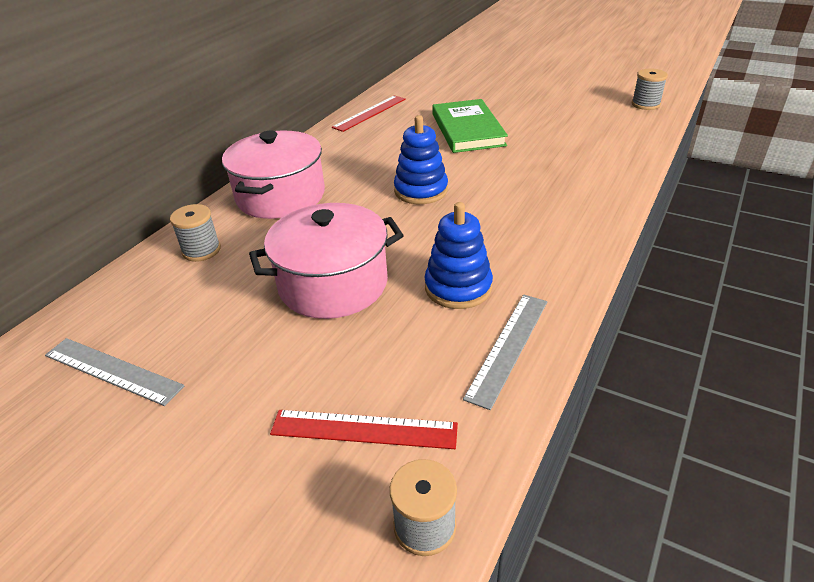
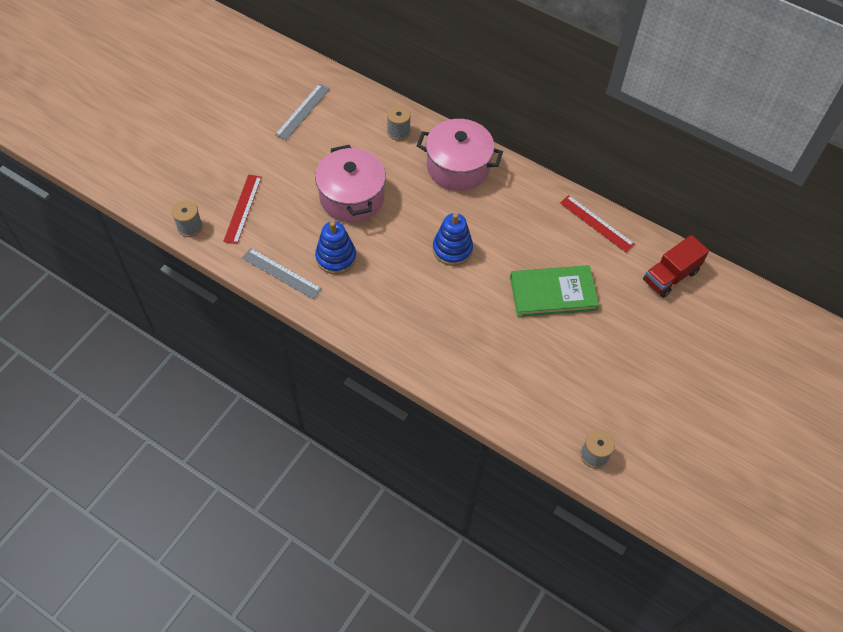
camera: 90 degrees right, 20 degrees up
(429, 82) = (670, 276): none -> red truck

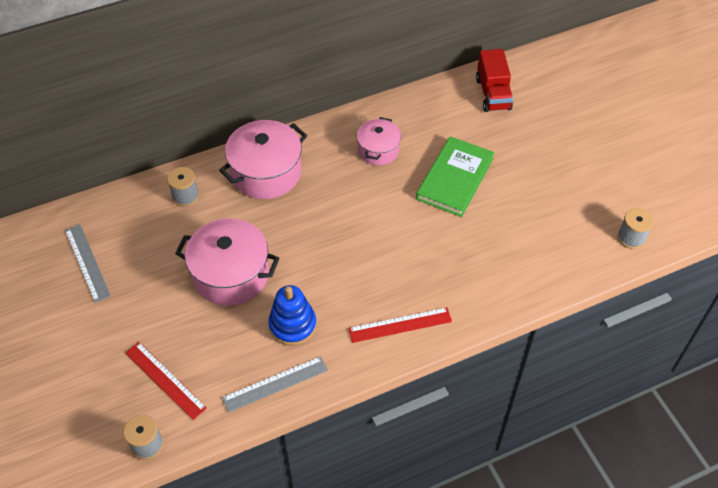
camera: 55 degrees left, 5 degrees down
(452, 249) = (355, 226): blue stacking toy -> none
(539, 226) = (378, 150): none -> pink pot
(596, 223) = (406, 111): red ruler -> red ruler (400, 325)

